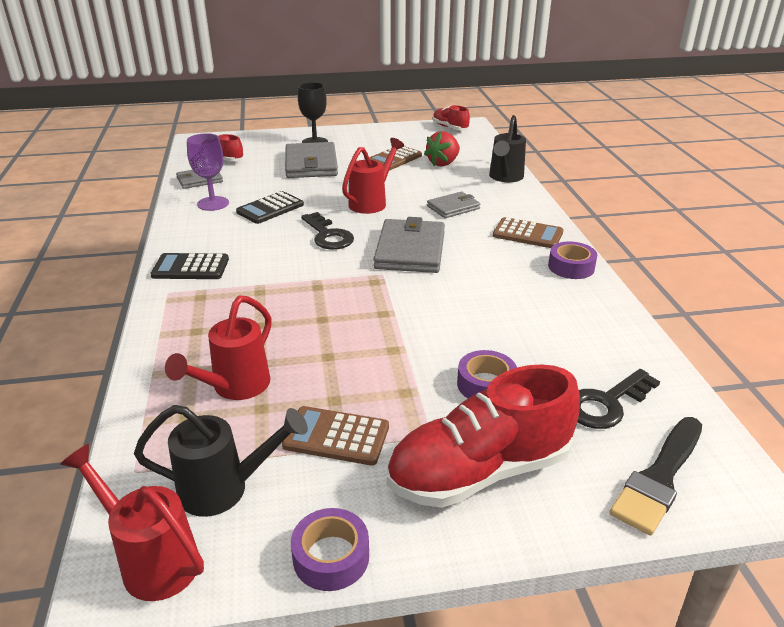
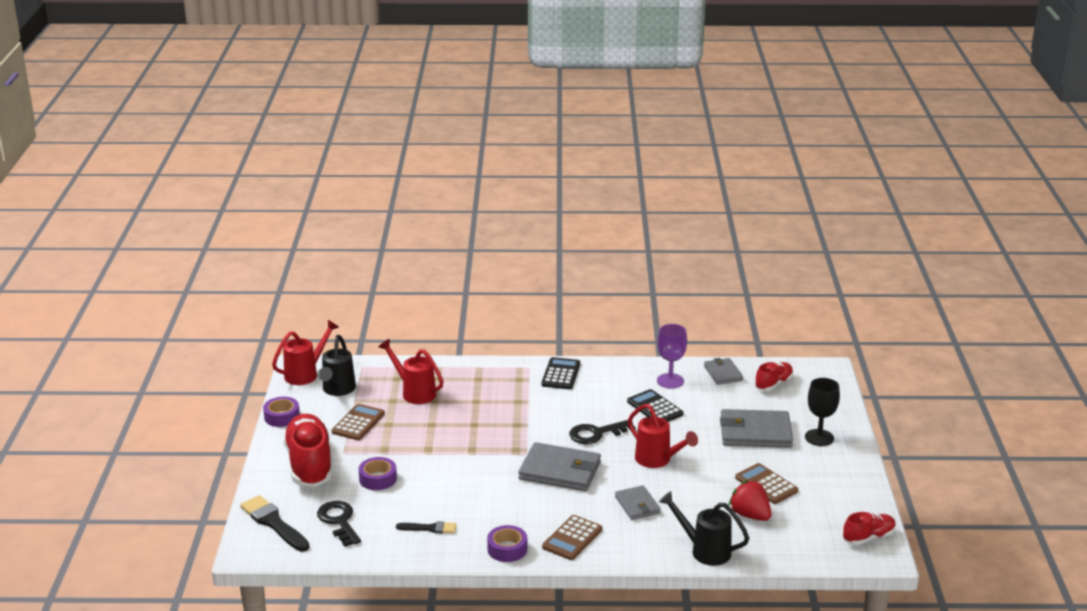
camera: 100 degrees right, 5 degrees down
(569, 322) = (430, 528): none -> black brush

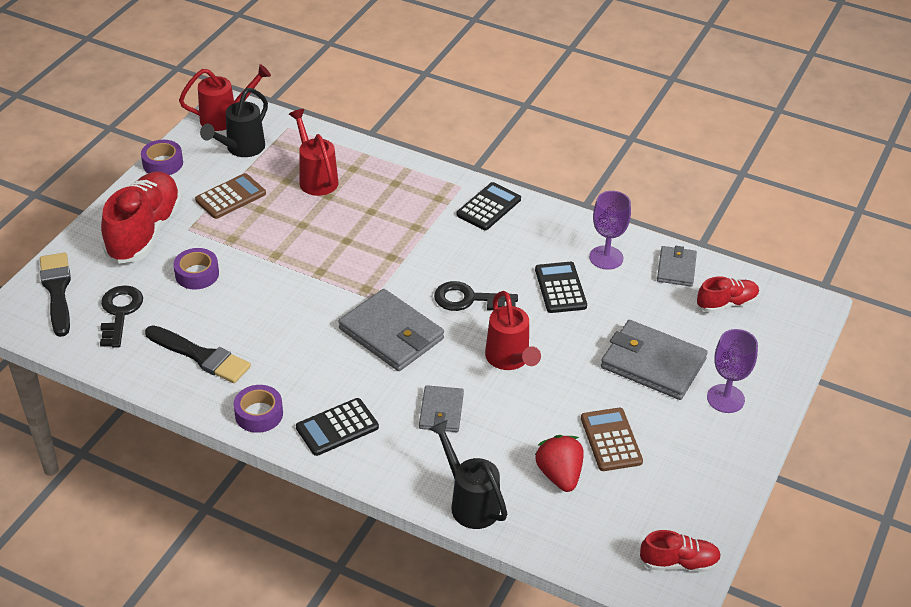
camera: 25 degrees right, 15 degrees up
(430, 528) = (201, 356): black brush -> black brush, size x1.69
(572, 538) = (337, 427): brown calculator -> black calculator
(819, 437) = (725, 398): black goblet -> purple goblet

